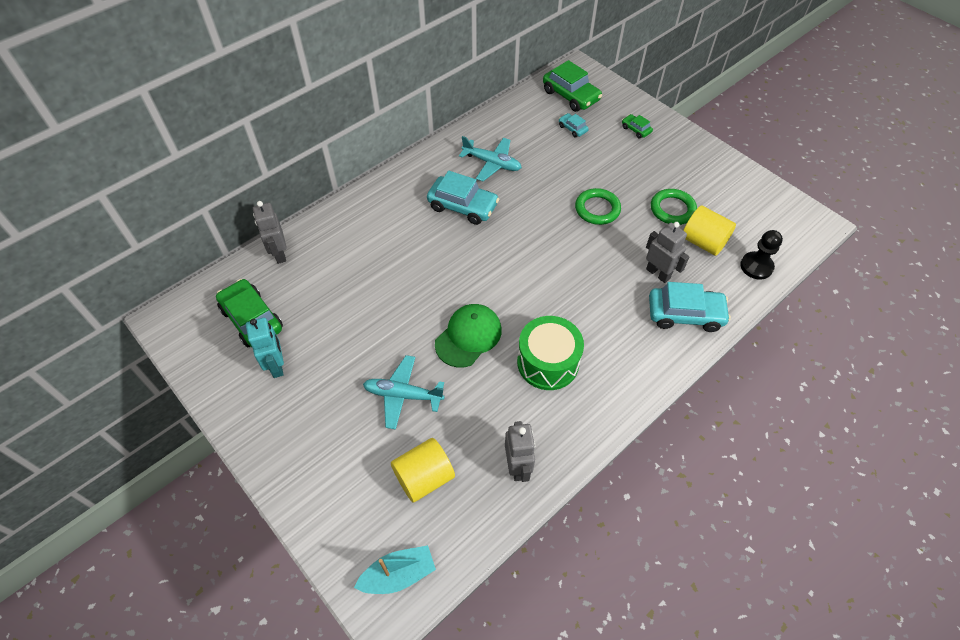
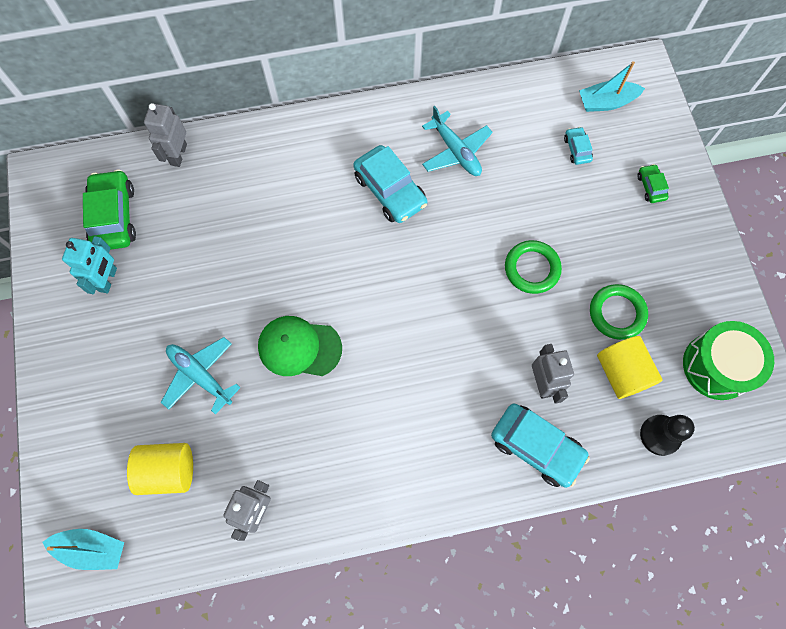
camera: 30 degrees right, 15 degrees up
(468, 336) = (299, 347): green cap -> green cap turned 150 degrees counterclockwise
(548, 362) = (357, 420): green drum -> green drum (717, 366)
(571, 95) = (606, 102): green car -> turquoise boat

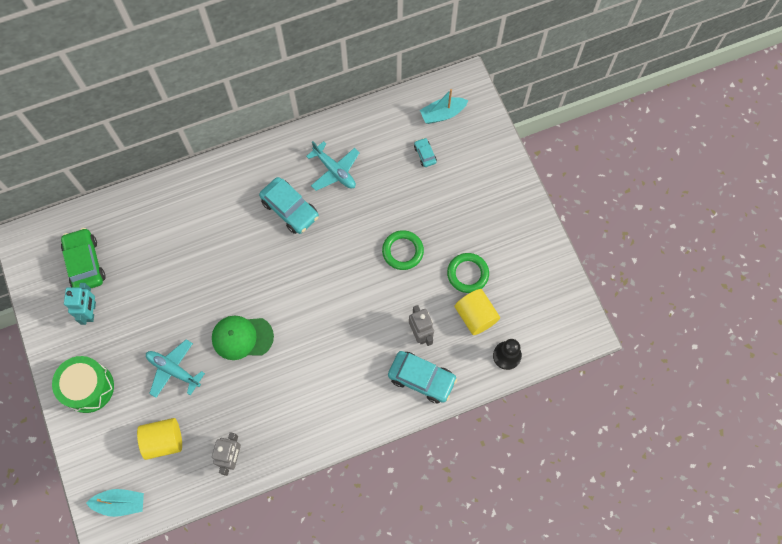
camera: 10 degrees left, 0 degrees up
(178, 154) = (124, 207): grey robot -> none
(651, 187) = (482, 175): green car -> none
(717, 366) = (542, 300): green drum -> green drum (88, 387)

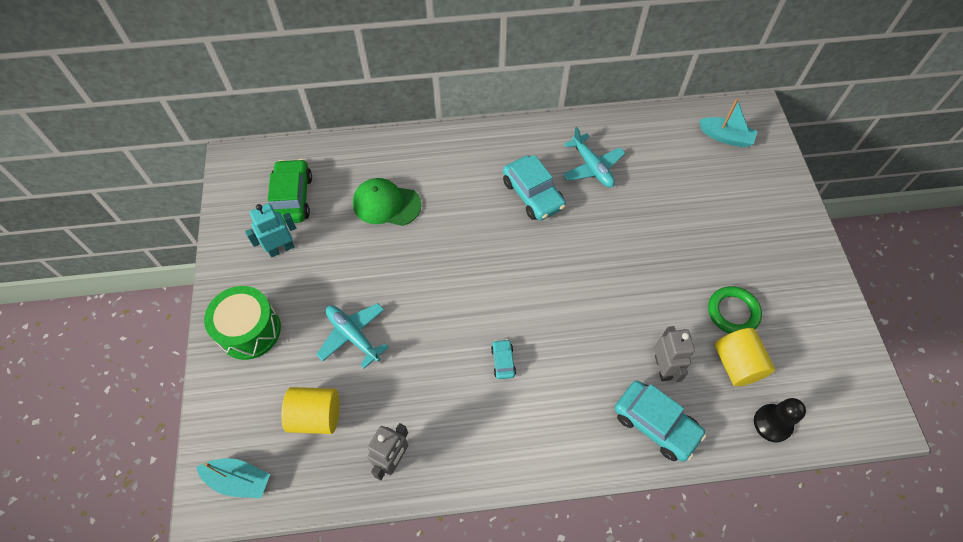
camera: 15 degrees right, 10 degrees down
(91, 311) = (281, 249): turquoise robot -> turquoise robot turned 135 degrees counterclockwise
(242, 337) = (443, 318): green cap -> green cap (386, 204)
(402, 251) = (656, 268): green ring -> none
(425, 154) = (699, 173): turquoise car -> turquoise car (503, 361)
(442, 114) = (725, 137): turquoise boat -> turquoise boat turned 150 degrees counterclockwise

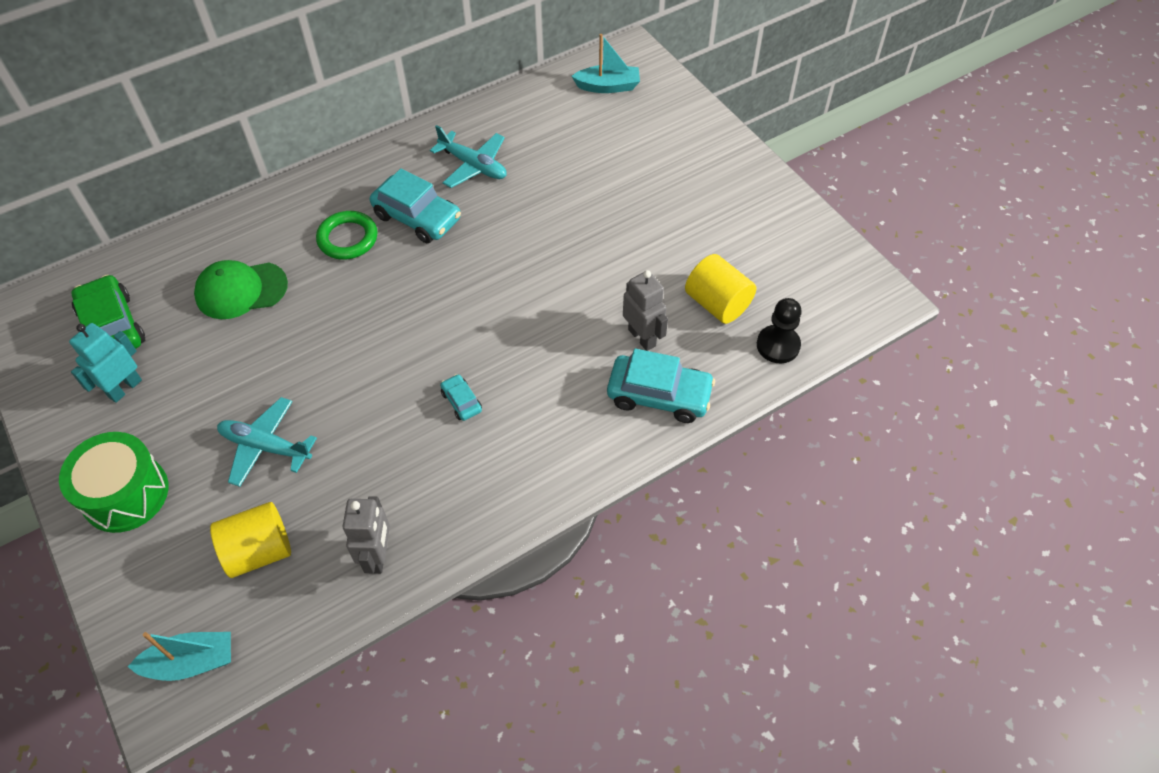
camera: 25 degrees left, 5 degrees down
(733, 312) = (691, 255): green ring -> green ring (348, 238)

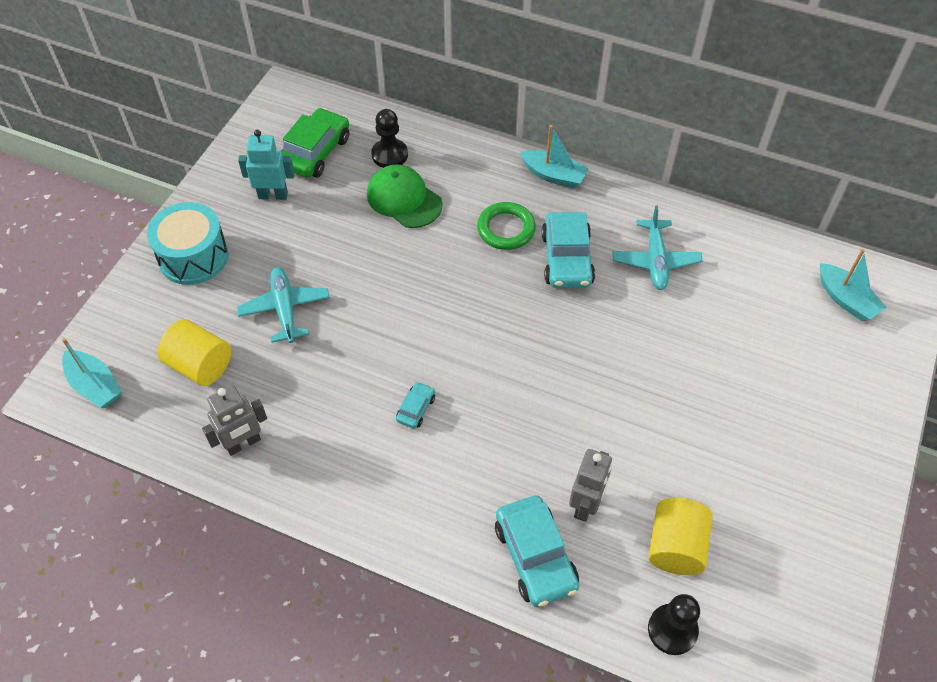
camera: 55 degrees right, 0 degrees up
(125, 494) = (193, 257): green drum -> turquoise drum
(180, 273) = (389, 155): none -> black pawn
(328, 176) = (553, 175): none -> turquoise boat

